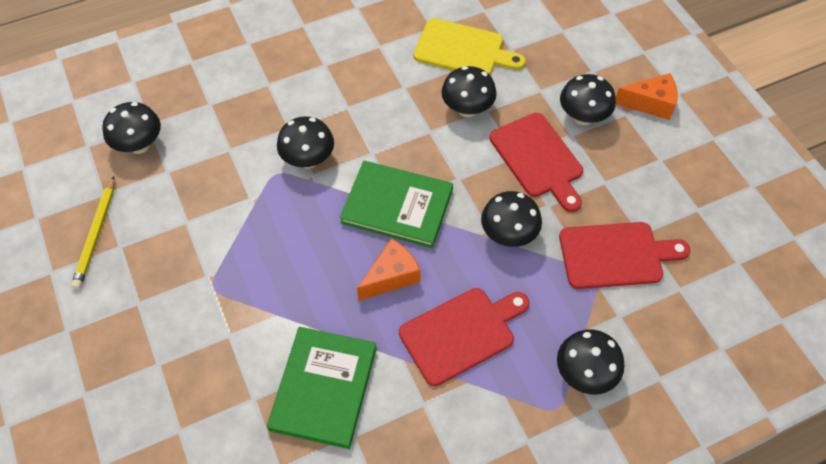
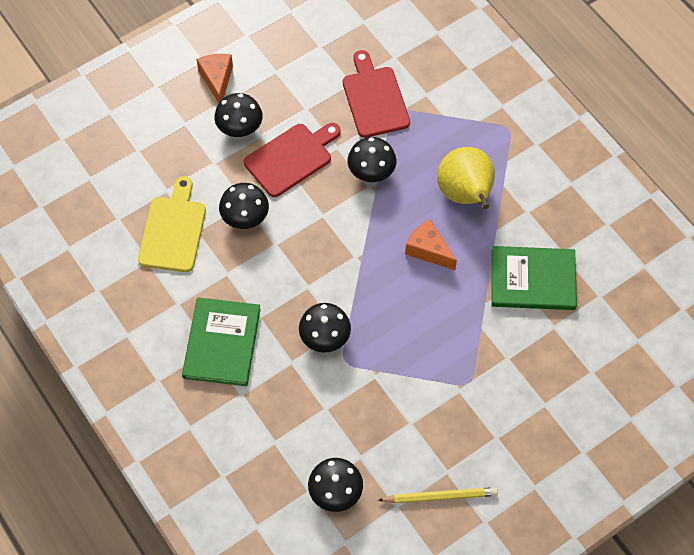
camera: 100 degrees left, 5 degrees up
(397, 206) = (360, 257): green book -> green book (222, 343)
(461, 333) = (465, 194): red cutting board -> yellow pear
(584, 373) = (477, 113): black mushroom -> none

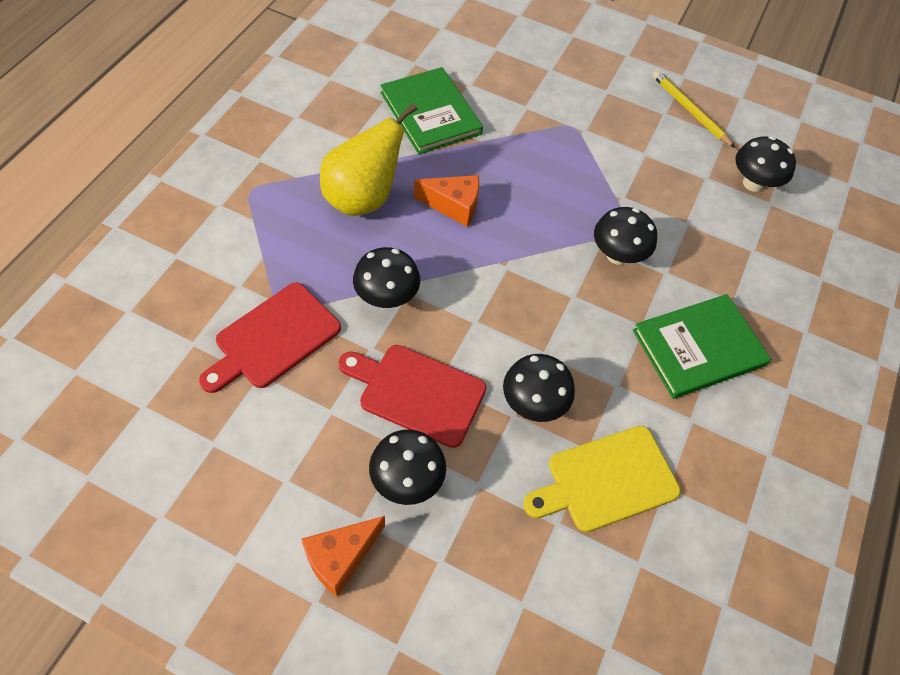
camera: 125 degrees left, 5 degrees down
(428, 250) = (453, 206): orange cheese -> orange cheese turned 90 degrees counterclockwise

